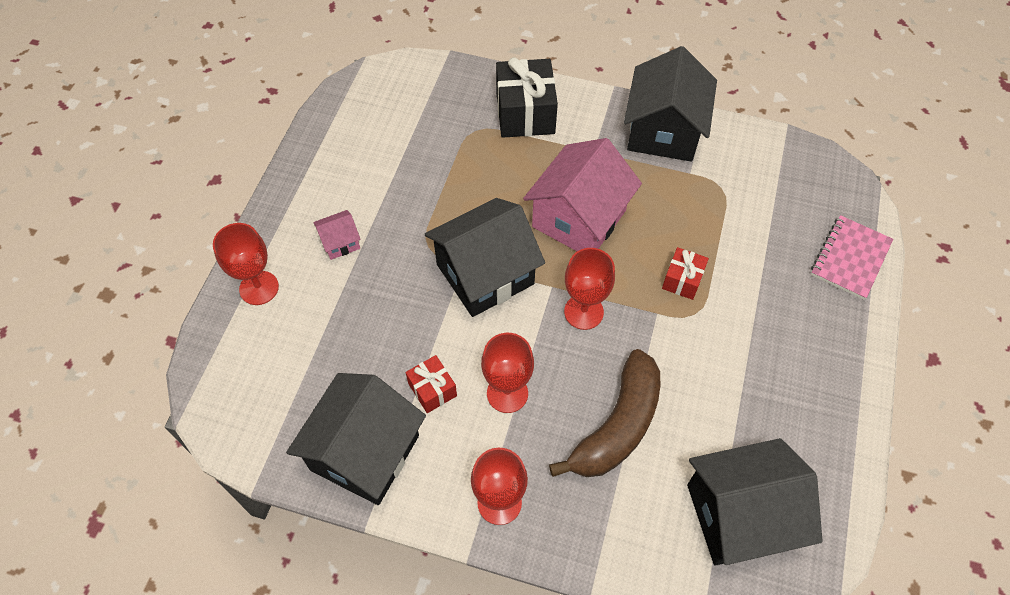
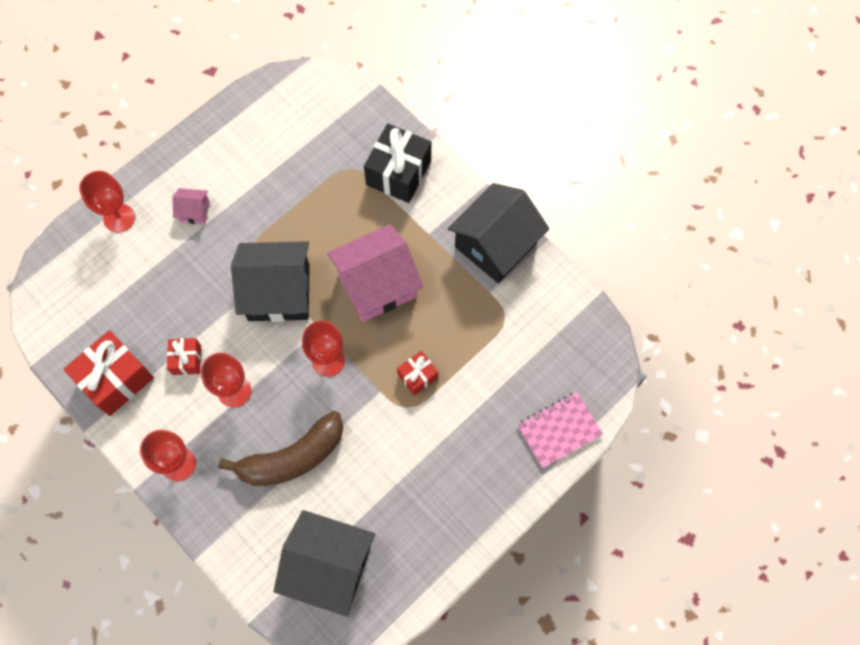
camera: 30 degrees right, 10 degrees up
(365, 452) = (116, 379): black house -> red gift

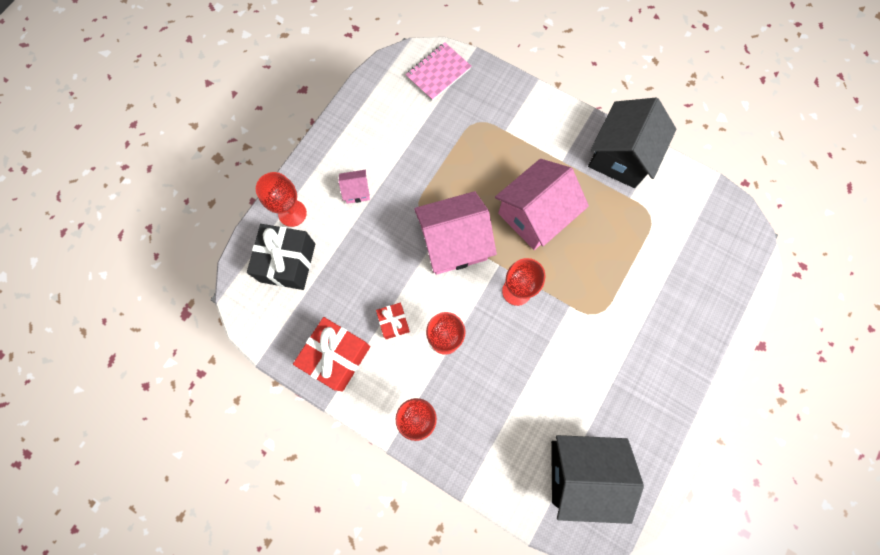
camera: 15 degrees left, 5 degrees up
(279, 292) = (454, 243): black house -> pink house
(292, 457) = (515, 384): brown banana -> none
(398, 173) = (519, 116): black gift -> black gift (288, 262)
(417, 376) = (596, 284): red gift -> none
(559, 430) = (729, 299): pink notebook -> pink notebook (438, 73)

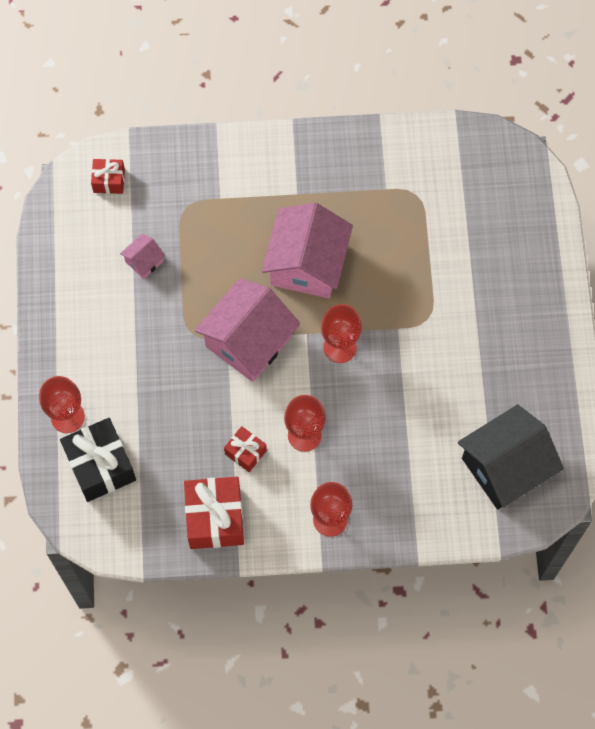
camera: 35 degrees left, 5 degrees down
(357, 191) = (116, 353): pink house -> pink house (144, 261)
(438, 73) = (109, 181): pink notebook -> red gift
(620, 157) = (350, 154): black house -> none

